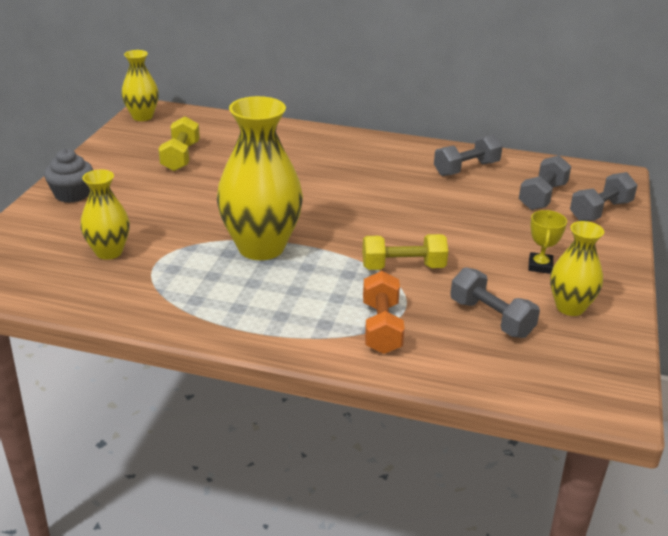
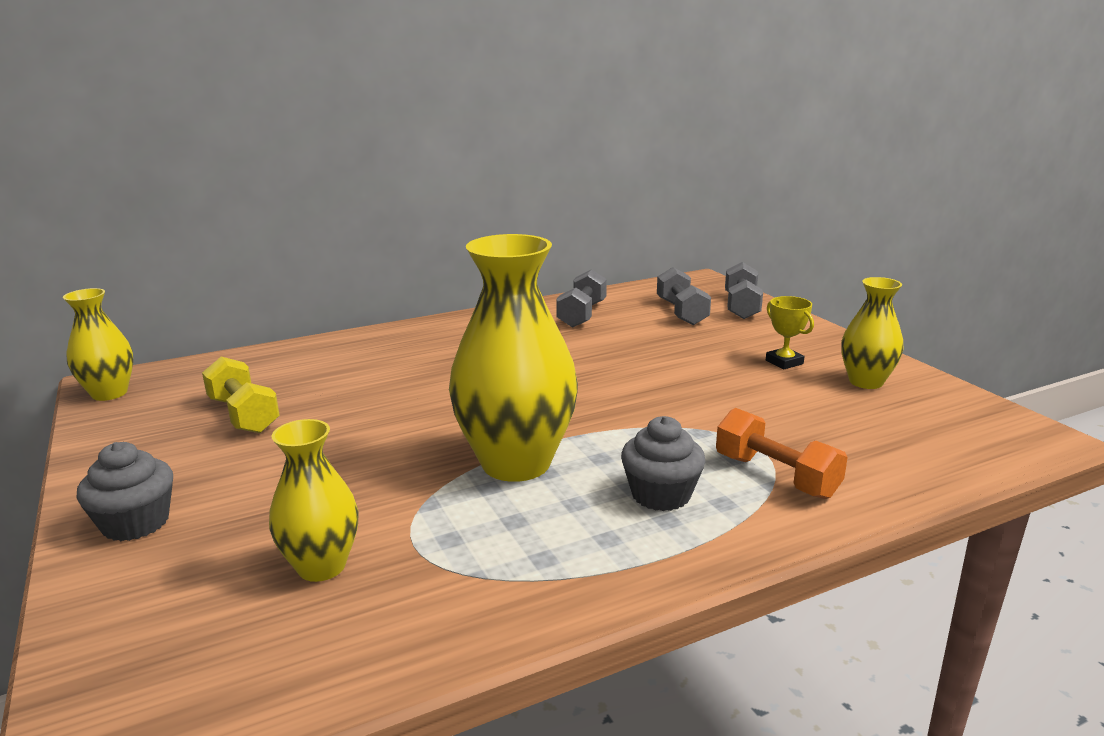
camera: 40 degrees left, 10 degrees down
(301, 302) = (661, 494): none -> grey cupcake
(403, 267) = (687, 414): yellow dumbbell -> none
(491, 318) = (836, 419): grey dumbbell -> none

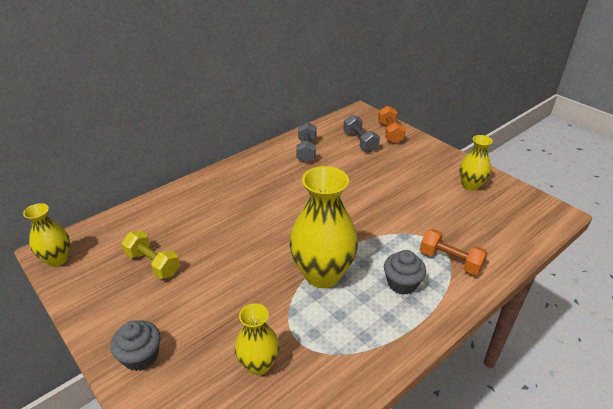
camera: 15 degrees left, 15 degrees up
(741, 306) = (390, 133): grey dumbbell -> orange dumbbell
(784, 362) = (427, 176): yellow trophy -> none

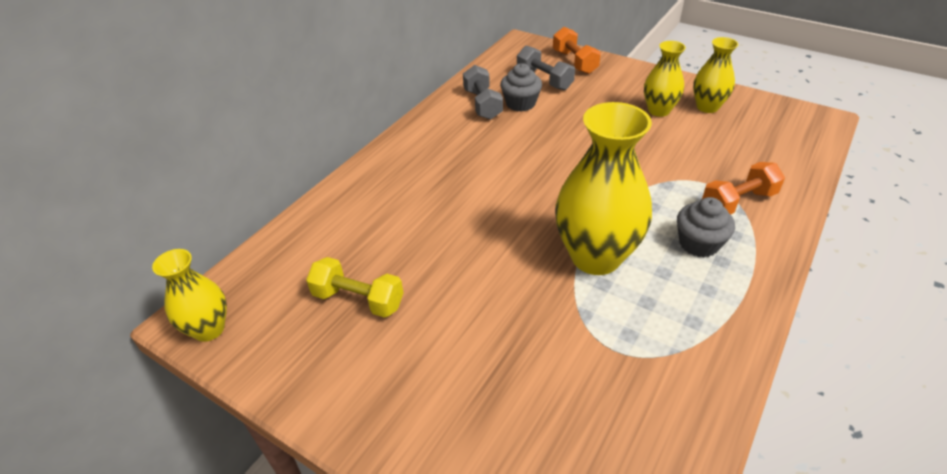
camera: 15 degrees left, 5 degrees up
(141, 356) = (415, 432): grey cupcake -> grey cupcake (520, 103)
(259, 364) = (583, 395): yellow vase -> yellow vase (659, 110)
(450, 261) = (738, 202): orange dumbbell -> orange dumbbell turned 45 degrees counterclockwise

